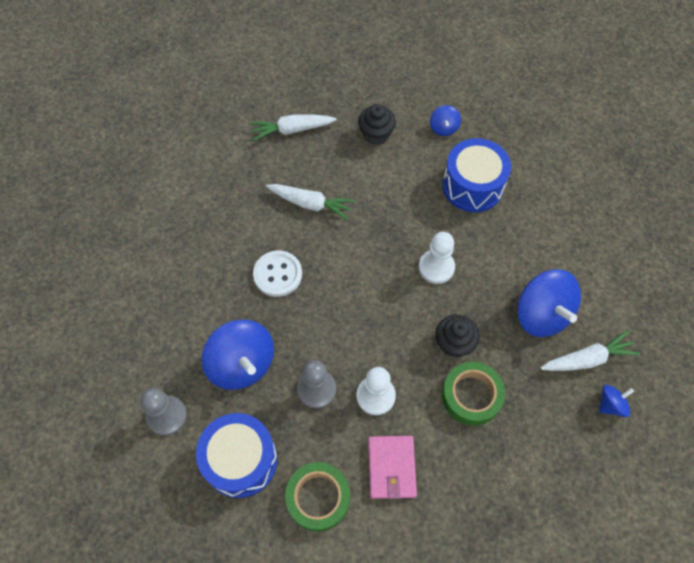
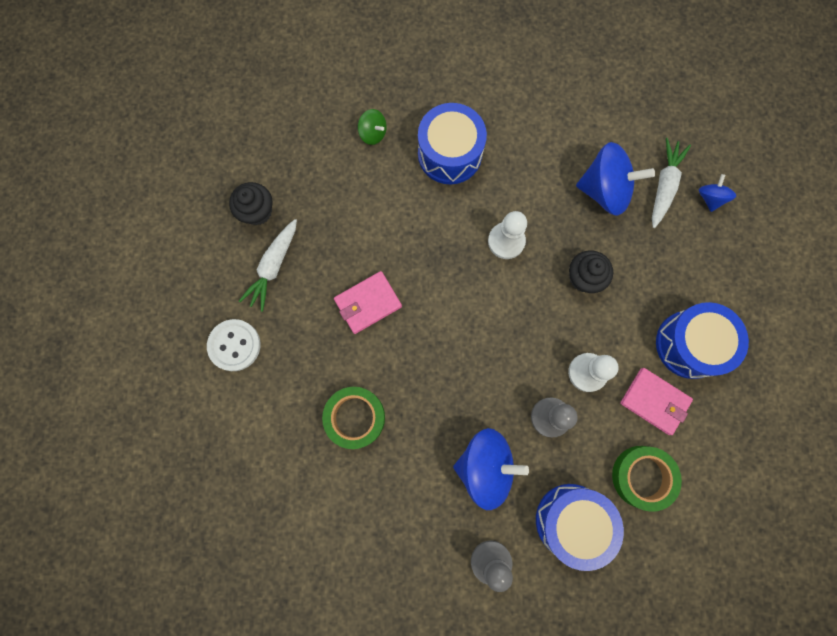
camera: 55 degrees left, 15 degrees up
(277, 274) = (419, 380): white button -> white button (234, 345)
(311, 204) = (368, 303): white carrot -> pink wallet
(376, 135) = (336, 196): black cupcake -> black cupcake (257, 211)
(443, 128) = (373, 133): blue spinning top -> green spinning top
(465, 468) = (690, 344): none -> blue drum
(471, 395) = (636, 296): green tape -> green tape (355, 417)

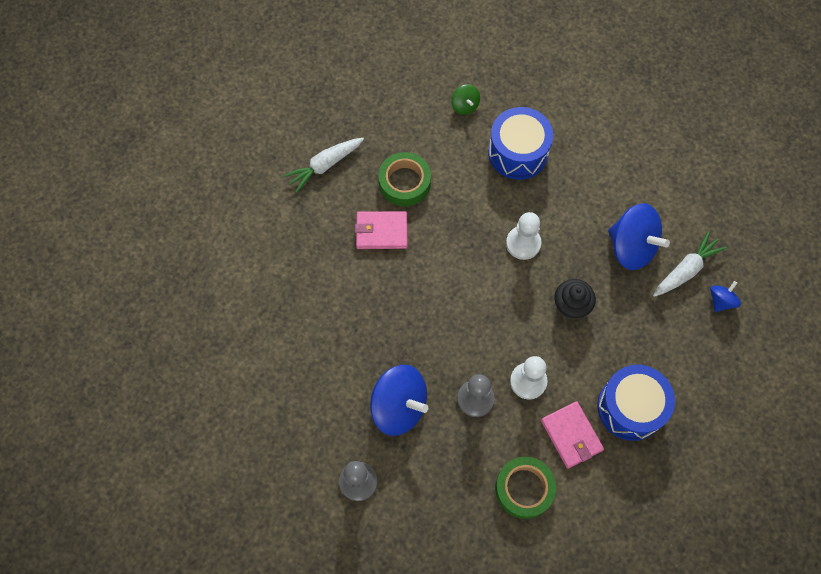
camera: 30 degrees right, 10 degrees down
(234, 345) = (259, 207): white button -> none
(257, 211) = (338, 118): black cupcake -> none
(355, 417) = (318, 311): green tape -> green tape (404, 182)
(571, 521) = (443, 489): blue drum -> none

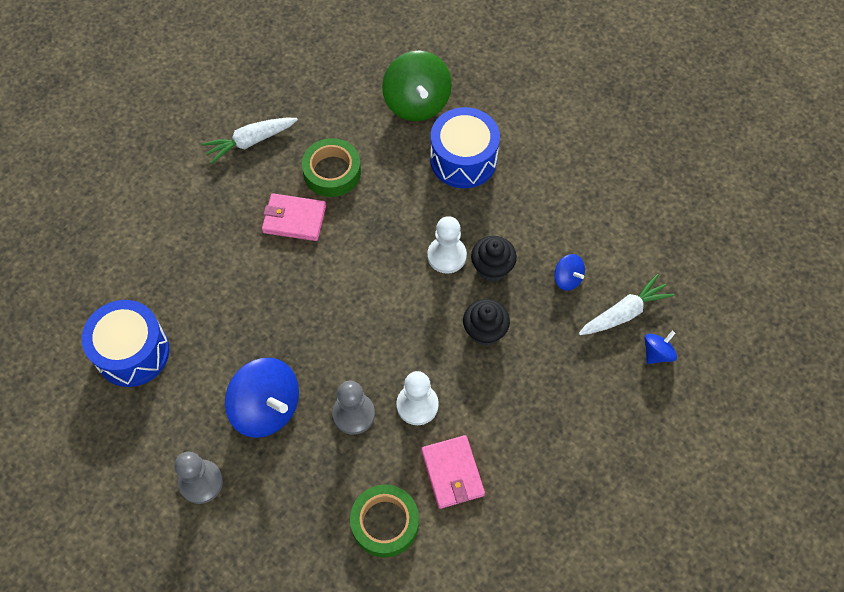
camera: 10 degrees right, 5 degrees down
(465, 106) = (417, 103): green spinning top -> green spinning top, size x2.03
(564, 248) = (492, 268): none -> black cupcake
(630, 407) = (527, 453): blue drum -> blue drum (132, 352)
(631, 247) = (567, 278): blue spinning top -> blue spinning top, size x0.49

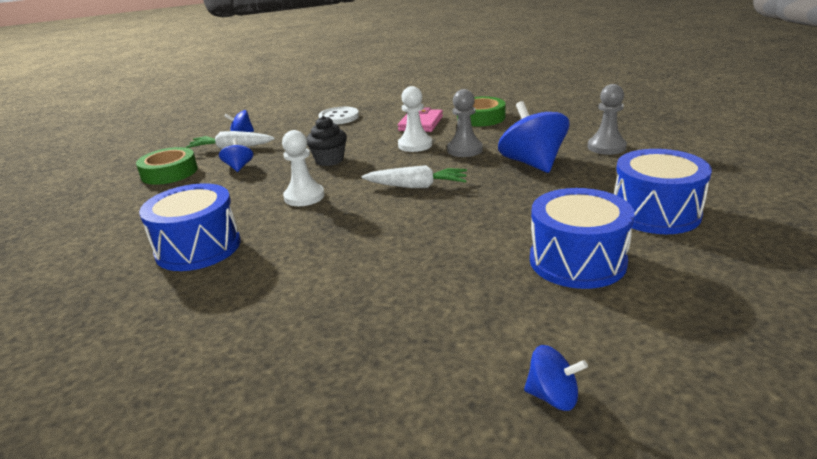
camera: 145 degrees left, 35 degrees down
(161, 145) = (553, 396): none -> blue spinning top
(178, 260) = (577, 261): none -> blue drum
(250, 142) = (406, 347): white carrot -> white carrot (417, 186)
(294, 219) = (416, 255): pink wallet -> none
(332, 172) = (335, 280): green tape -> green tape (169, 172)
(417, 103) = (162, 311): green spinning top -> none
(492, 268) = (280, 183): black cupcake -> none
(578, 451) = (339, 117): none -> white button

